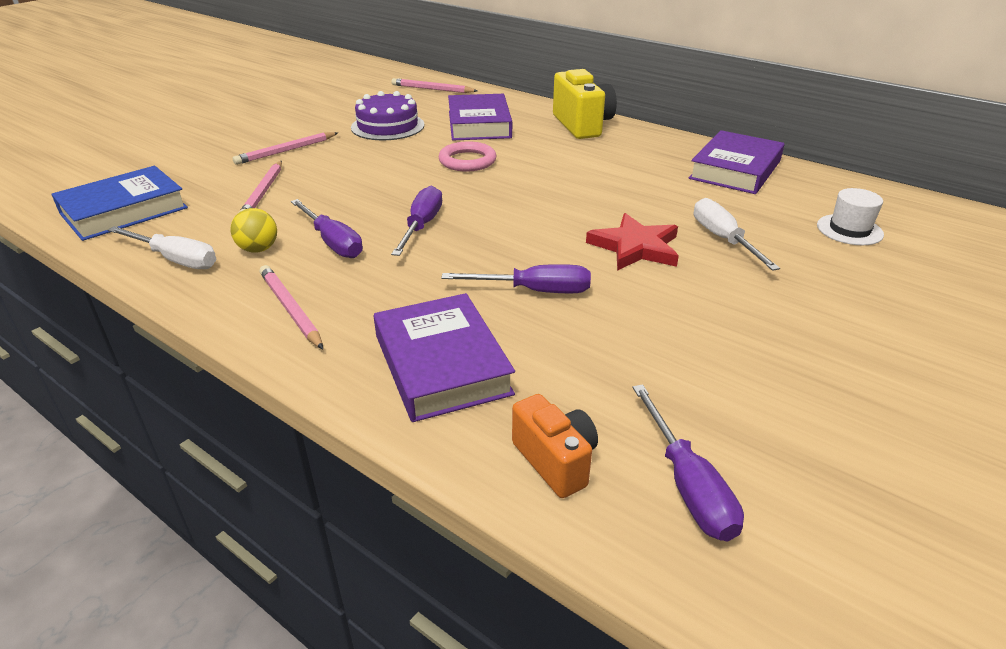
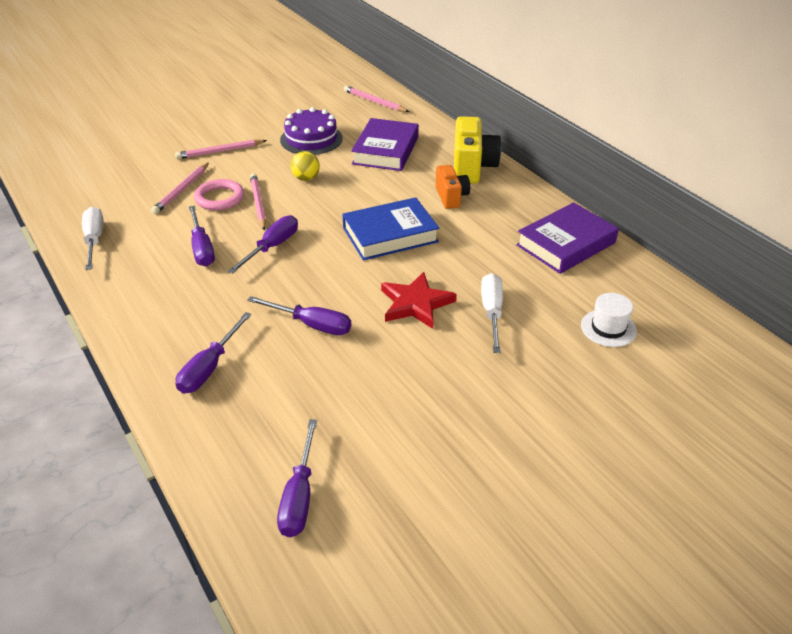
camera: 20 degrees right, 5 degrees up
(124, 211) = (82, 189): blue book -> blue book (390, 235)
(175, 259) = (94, 240): white screwdriver -> white screwdriver turned 150 degrees counterclockwise
(258, 249) = (150, 243): yellow ball -> yellow ball (306, 178)
(290, 309) = (143, 299): pink pencil -> pink pencil (258, 203)
(441, 364) = (210, 367): purple book -> purple screwdriver
(467, 161) = (349, 189): pink ring -> pink ring (219, 198)
(555, 461) = (232, 455): orange camera -> orange camera (451, 197)

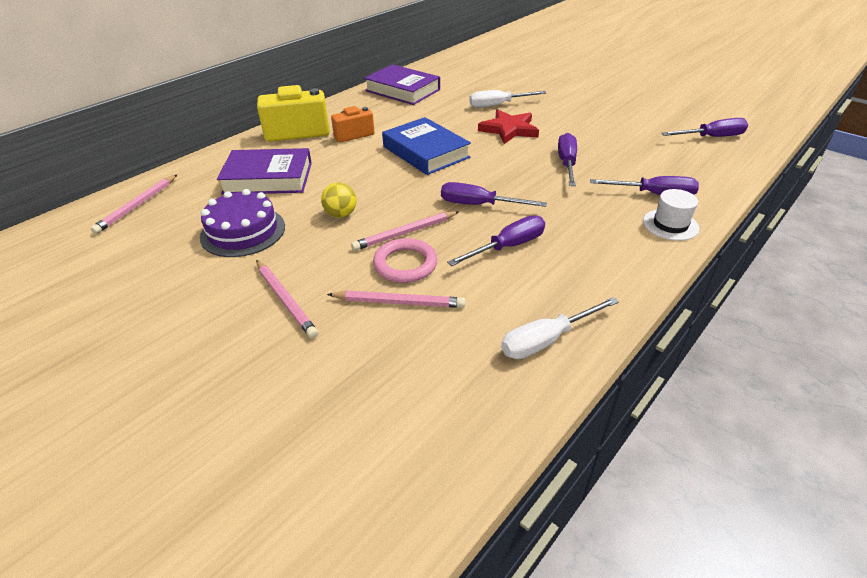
camera: 105 degrees left, 0 degrees up
(608, 328) = (486, 75): white hat -> white hat (670, 225)

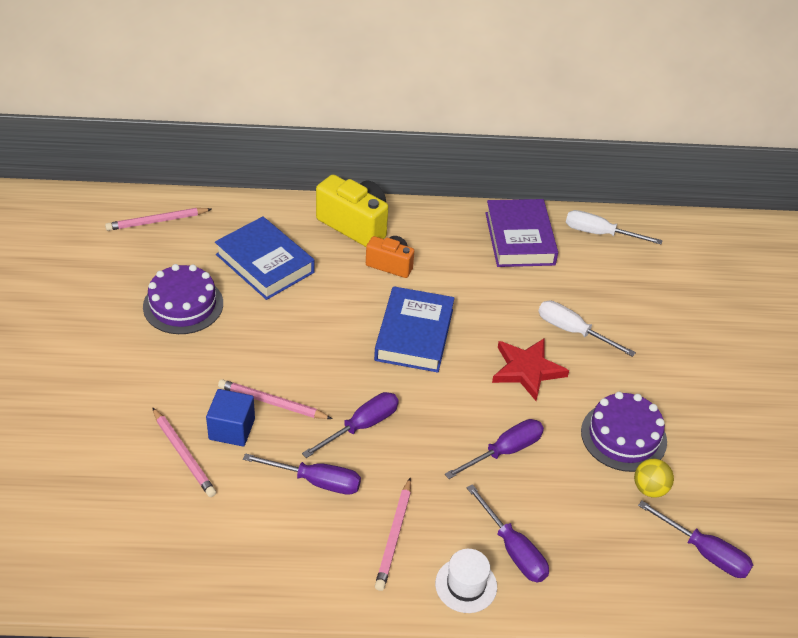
camera: 45 degrees right, 5 degrees up
(268, 178) = (265, 263): purple book -> blue book
(286, 300) = (130, 389): pink pencil -> pink pencil (394, 536)
(341, 214) = (259, 345): yellow ball -> yellow ball (649, 489)
(405, 264) = (232, 429): pink ring -> blue cube
(479, 205) = (361, 426): purple screwdriver -> purple screwdriver turned 75 degrees clockwise
(547, 340) = (217, 569): white screwdriver -> white screwdriver (600, 234)
(598, 124) = (623, 436): none -> purple cake

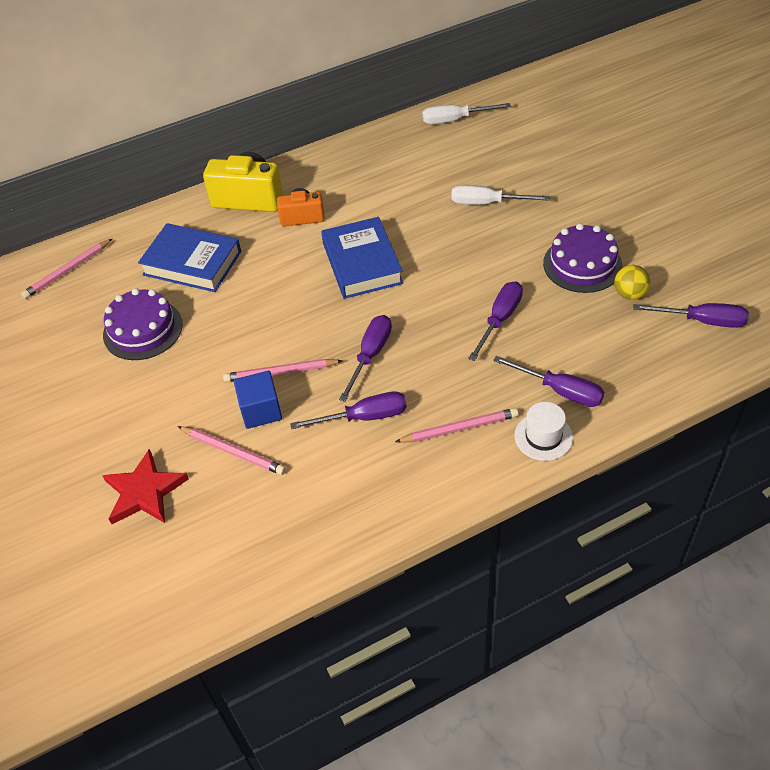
camera: 20 degrees left, 5 degrees up
(394, 536) = (459, 428): pink pencil -> pink pencil turned 90 degrees counterclockwise
(519, 238) = (394, 151): purple book -> none
(527, 370) = (473, 249): red star -> red star (144, 492)

